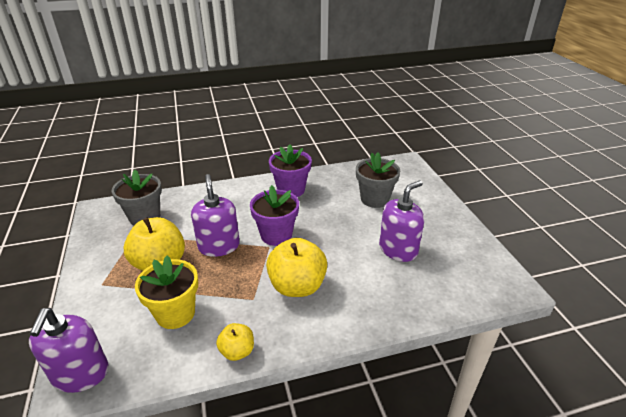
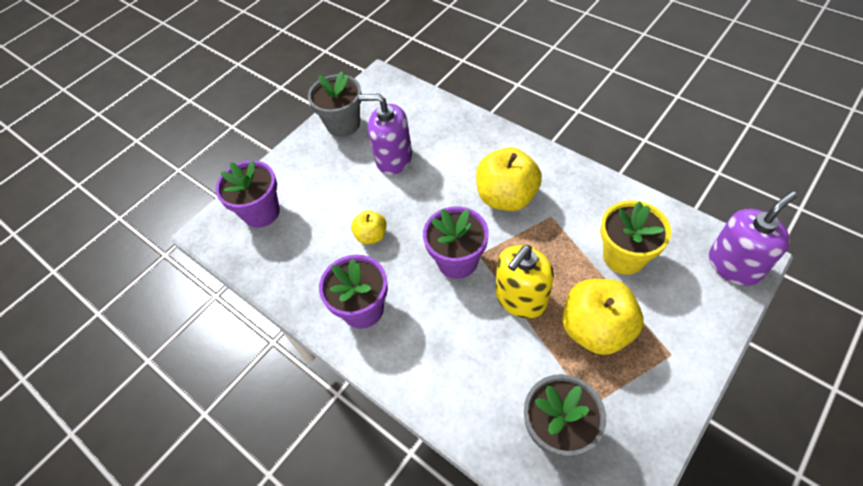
camera: 120 degrees left, 20 degrees up
(219, 246) = (521, 298): purple soap dispenser -> yellow soap dispenser
(237, 351) = (604, 188): yellow apple -> yellow apple (371, 236)
(374, 199) = (321, 217): grey flower pot -> grey flower pot (343, 124)
(403, 181) = (261, 212): none -> purple flower pot

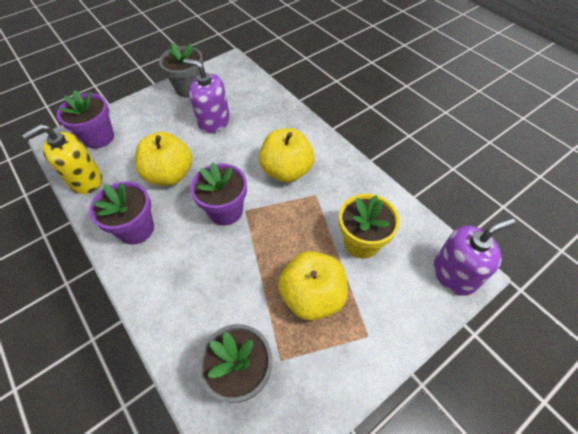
camera: 10 degrees right, 0 degrees up
(371, 236) = (170, 175): yellow apple -> yellow apple, size x1.87
(521, 298) = (262, 254): yellow soap dispenser -> yellow soap dispenser (85, 180)

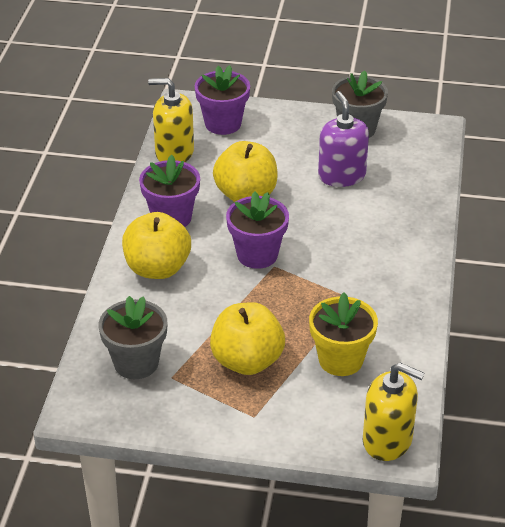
camera: 45 degrees right, 15 degrees down
(287, 171) = (352, 262): yellow apple -> yellow apple (157, 268)
(454, 274) = (387, 440): purple soap dispenser -> yellow soap dispenser

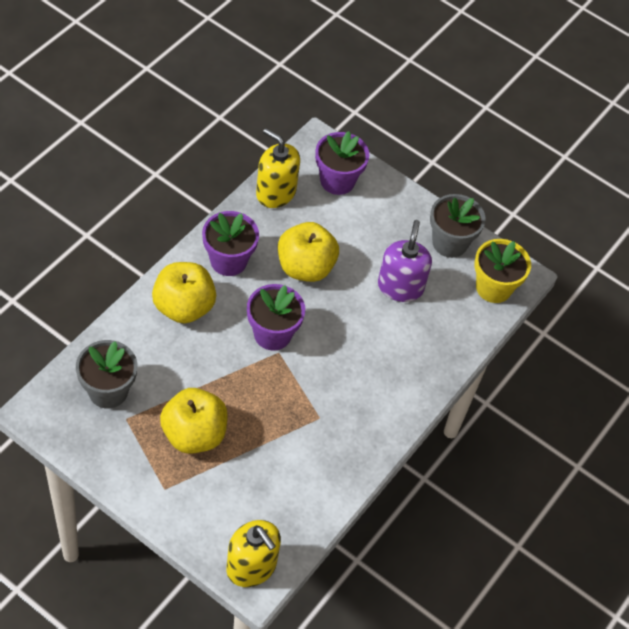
camera: 20 degrees right, 15 degrees up
(340, 360) = (268, 472): yellow flower pot -> yellow flower pot (493, 287)

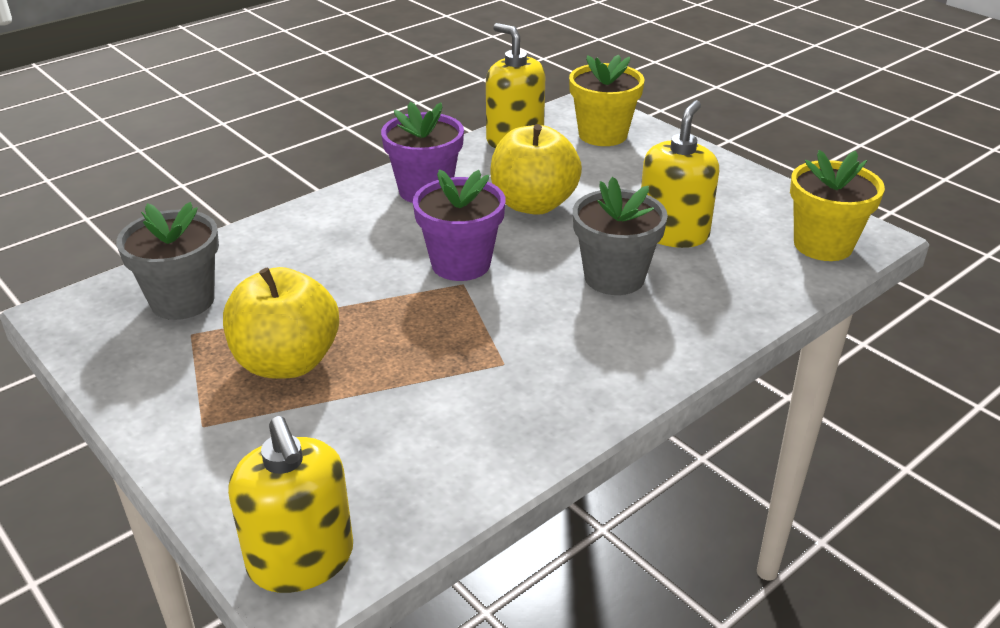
camera: 20 degrees right, 20 degrees down
(183, 307) = (341, 227): yellow apple -> none
(337, 181) = (602, 135): purple flower pot -> yellow flower pot
(400, 287) = (673, 233): purple soap dispenser -> yellow soap dispenser
(449, 243) = (756, 197): grey flower pot -> grey flower pot (614, 277)

